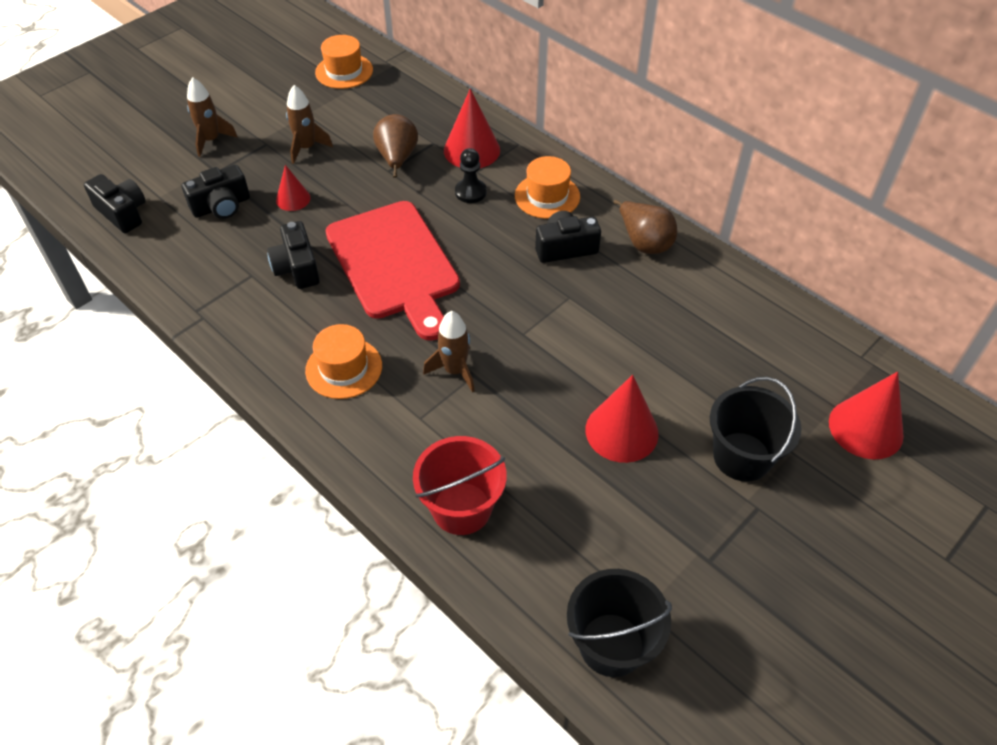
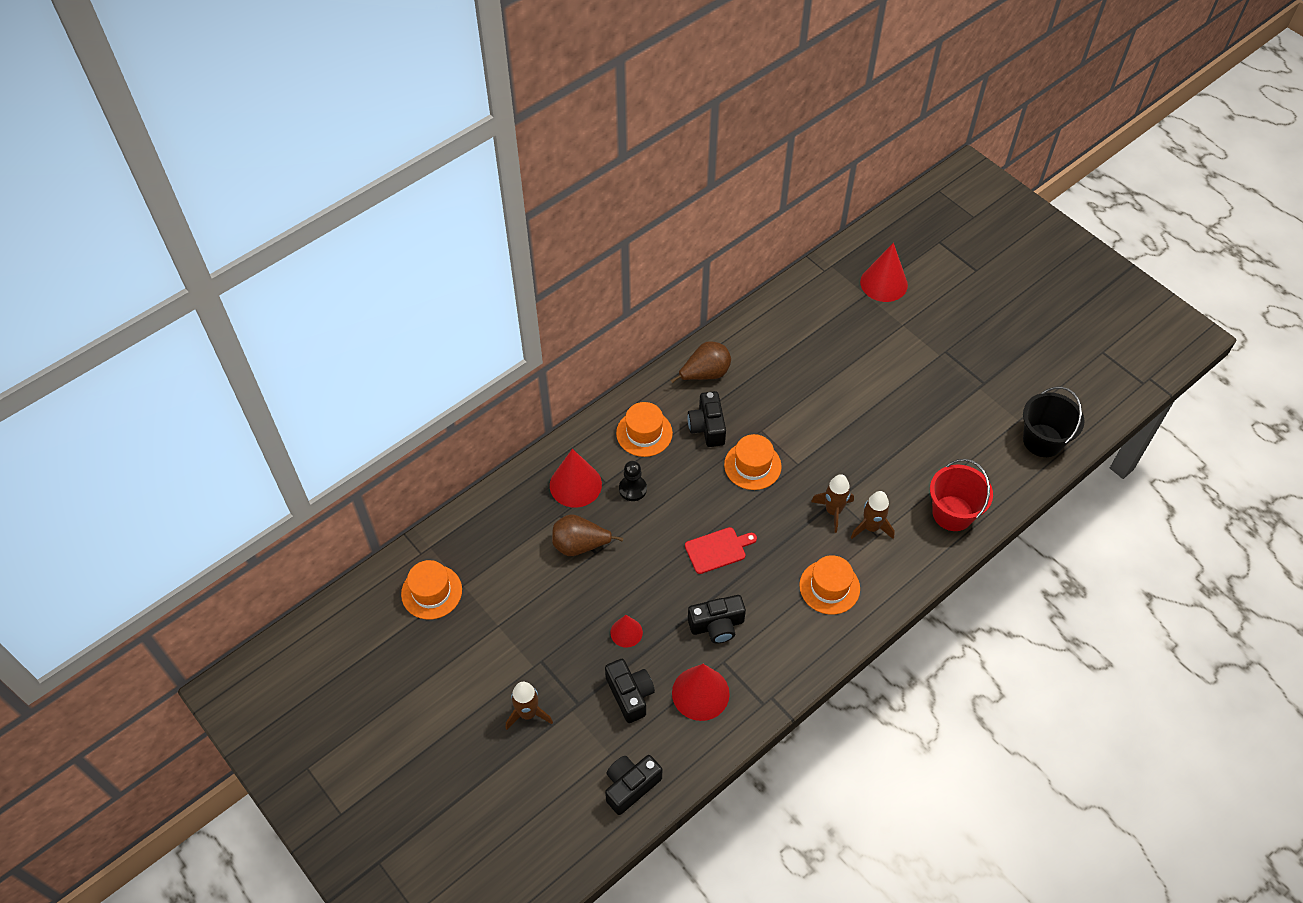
camera: 85 degrees left, 5 degrees up
(306, 148) = (553, 623): brown rocket -> brown rocket (871, 527)
(394, 264) = (718, 550): red cutting board -> red cutting board, size x0.45
(515, 290) = (752, 465): none -> orange hat
(621, 431) = (887, 414): red cone -> red cone (700, 693)
(742, 456) = (907, 352): black bucket -> none

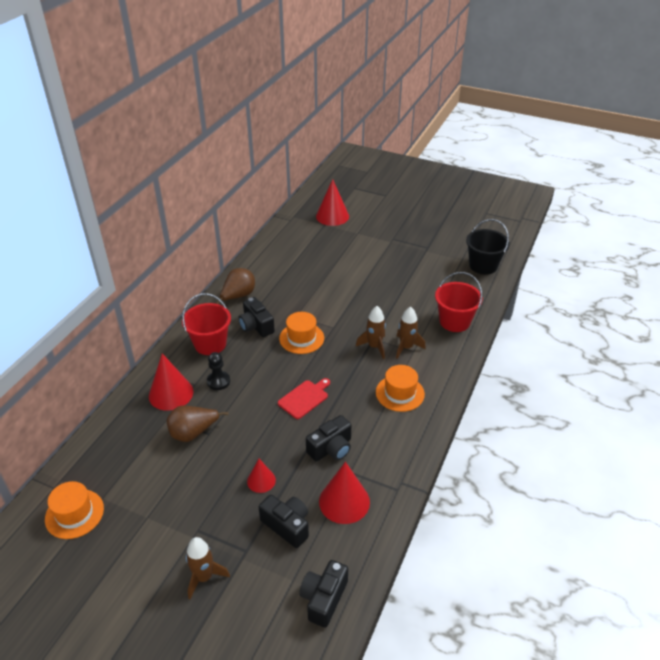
camera: 25 degrees left, 15 degrees down
(644, 433) = (210, 344): orange hat -> red bucket

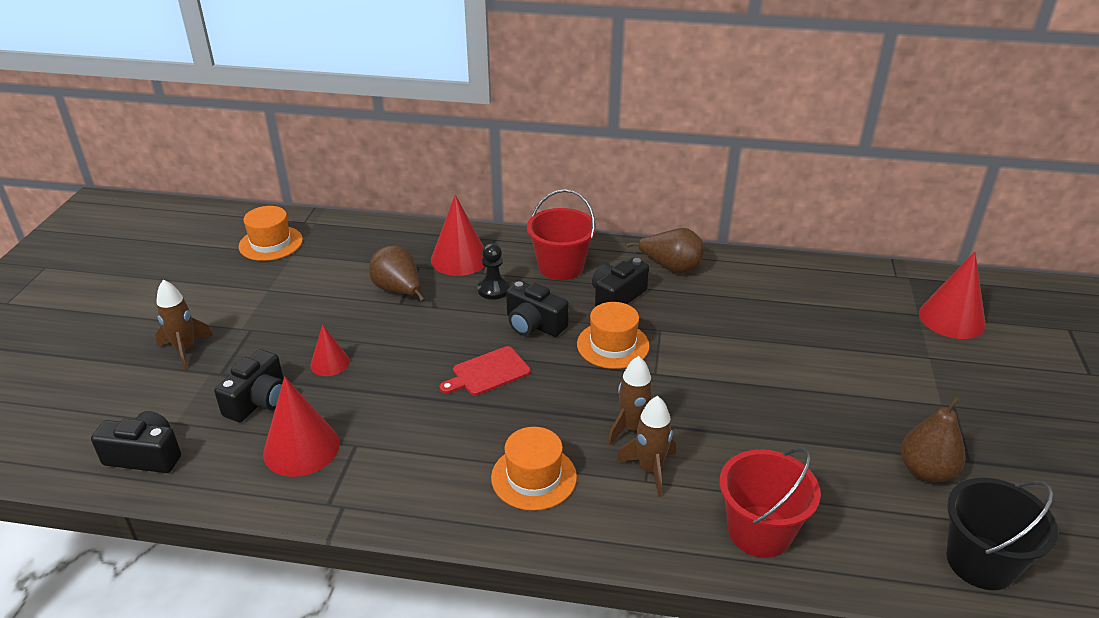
camera: 75 degrees right, 5 degrees down
(304, 398) = (488, 372): red cutting board -> red cutting board turned 120 degrees clockwise
(331, 448) = (396, 417): black camera -> black camera (534, 324)
(431, 261) = (926, 471): none -> brown pear

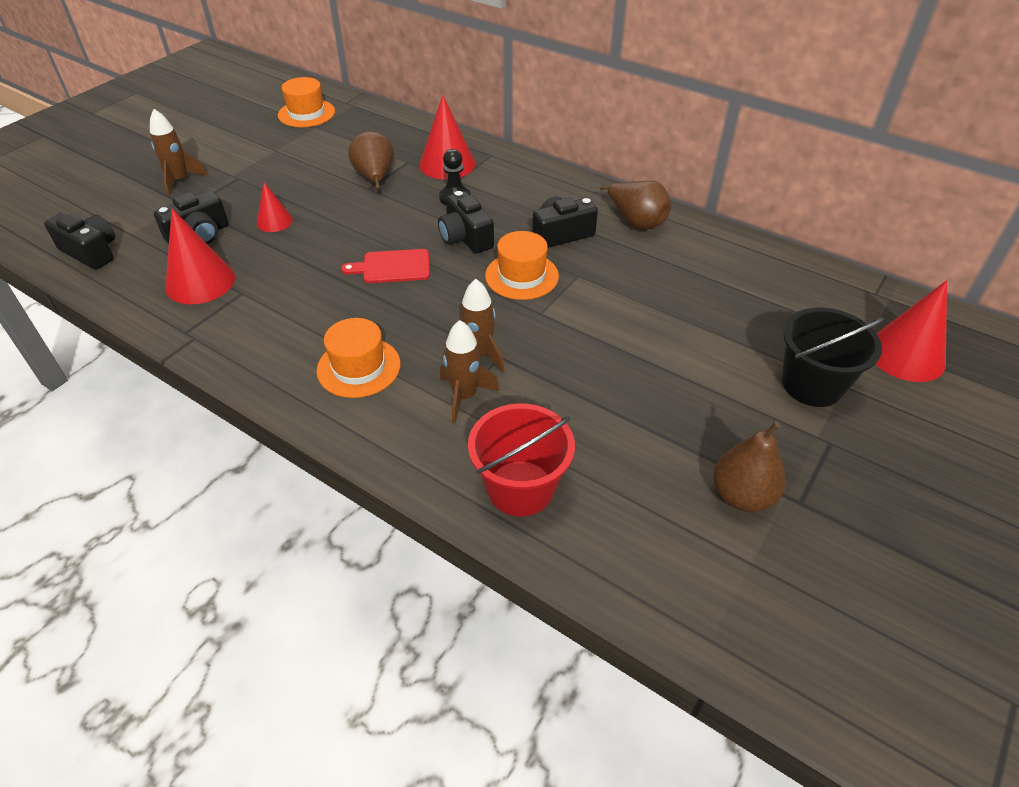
camera: 25 degrees right, 10 degrees up
(561, 267) = (531, 194): red bucket -> none
(980, 562) = (726, 607): black bucket -> black bucket (812, 385)

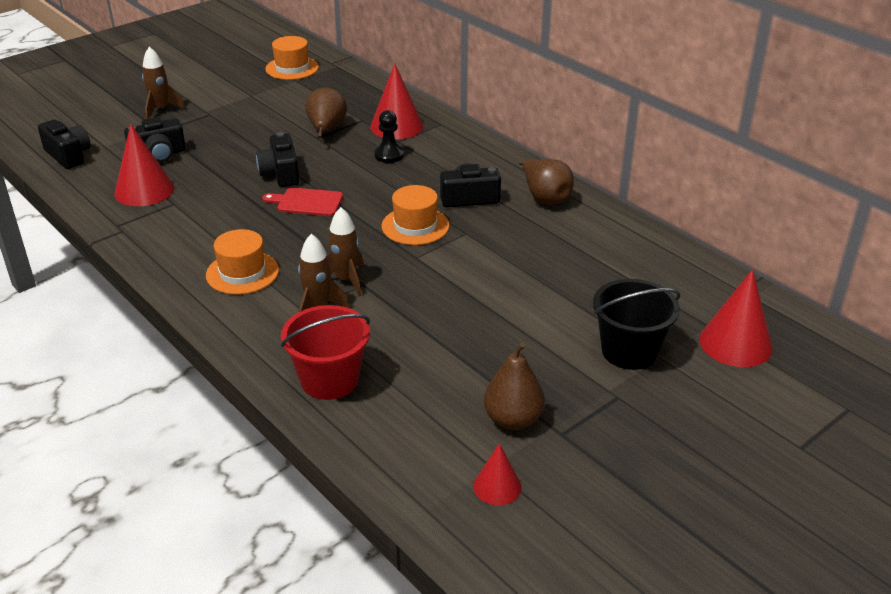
camera: 15 degrees right, 10 degrees down
(274, 221) = (224, 153): red cone -> red cone (497, 486)
(465, 237) = (382, 188): black camera -> black camera (280, 173)

